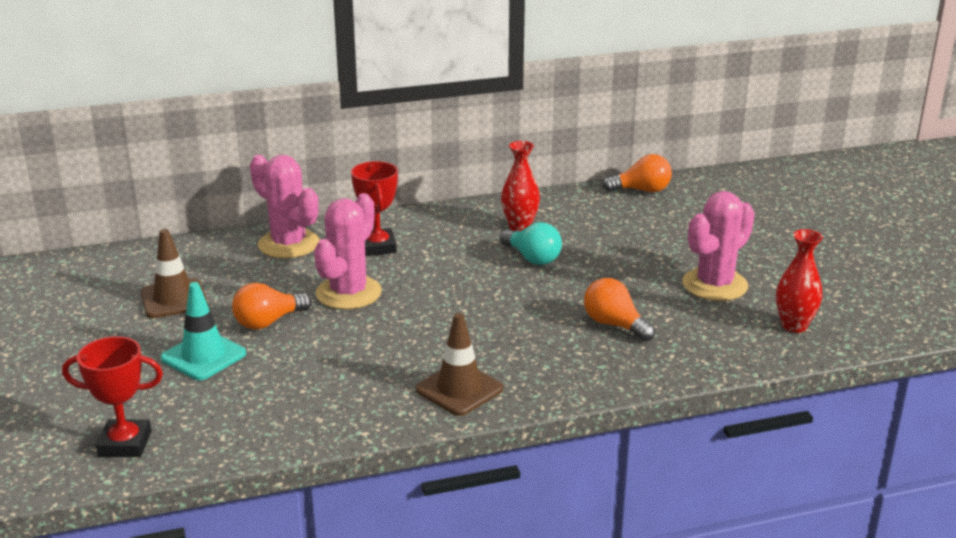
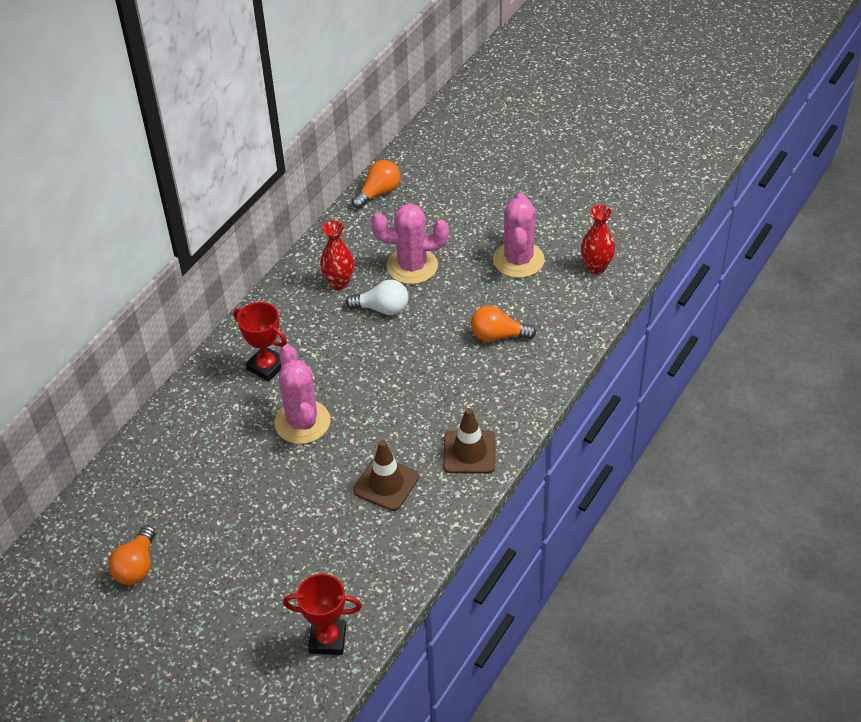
camera: 40 degrees left, 20 degrees up
(125, 444) = (327, 639): red trophy -> red trophy turned 45 degrees clockwise
(174, 299) = (189, 511): brown traffic cone -> brown traffic cone (386, 484)
(203, 356) = (280, 542): turquoise traffic cone -> none
(268, 322) = (283, 484): orange light bulb -> orange light bulb (136, 566)
(289, 244) = (199, 406): pink cactus -> pink cactus (412, 266)
(532, 258) = (382, 309): turquoise light bulb -> white light bulb

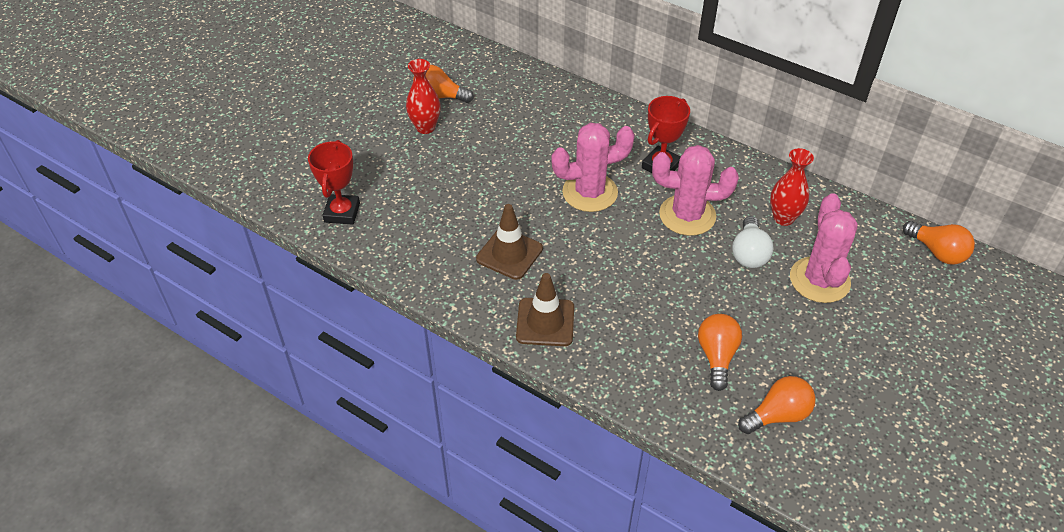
camera: 90 degrees right, 0 degrees up
(518, 260) = (848, 385): pink cactus -> pink cactus (687, 215)
(551, 303) = (777, 415): none -> orange light bulb
(596, 267) = (849, 472): red vase -> red vase (425, 127)

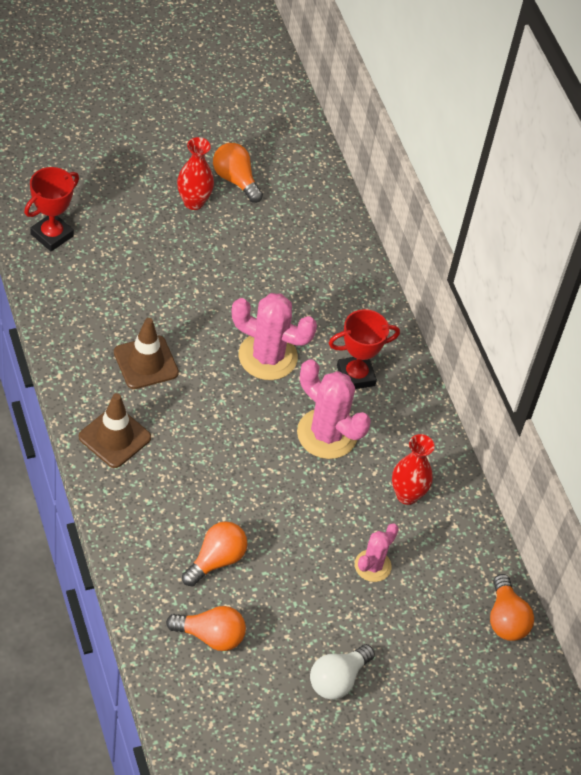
camera: 30 degrees right, 5 degrees up
(749, 253) = (340, 502): white light bulb -> white light bulb (337, 679)
(819, 280) = (372, 566): pink cactus -> pink cactus, size x0.59

